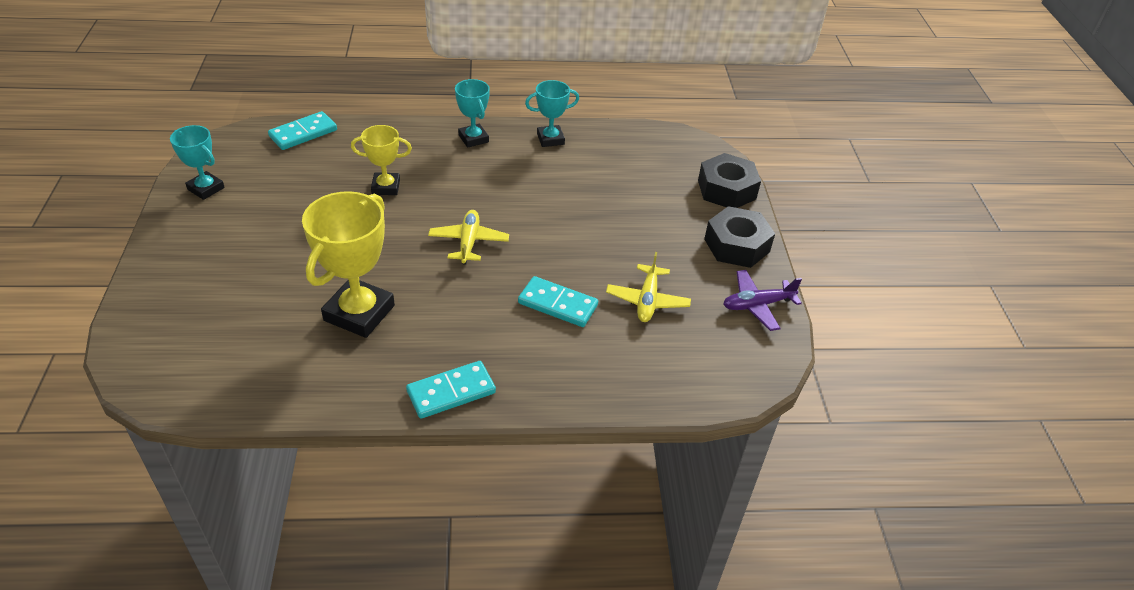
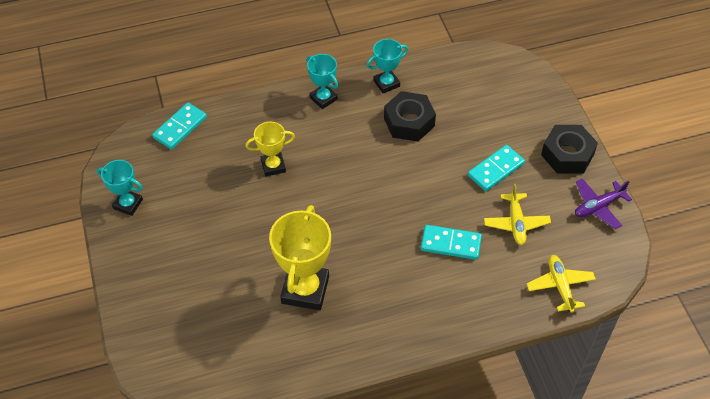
camera: 10 degrees left, 10 degrees up
(451, 392) = (402, 339): turquoise domino -> turquoise domino (496, 170)
(469, 242) = (361, 203): yellow plane -> yellow plane (560, 286)
(726, 189) = (544, 101): black nut -> black nut (409, 122)

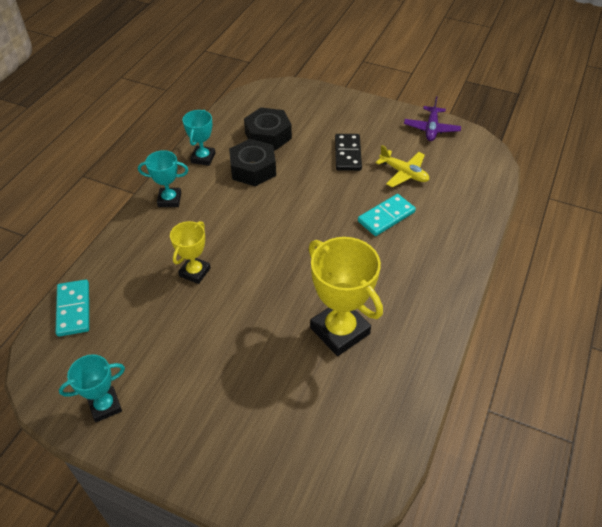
camera: 50 degrees left, 5 degrees down
(496, 170) = (348, 154): turquoise domino -> black domino
(560, 286) = (478, 186): yellow plane -> none
(567, 155) = (374, 115): black nut -> black nut (268, 135)

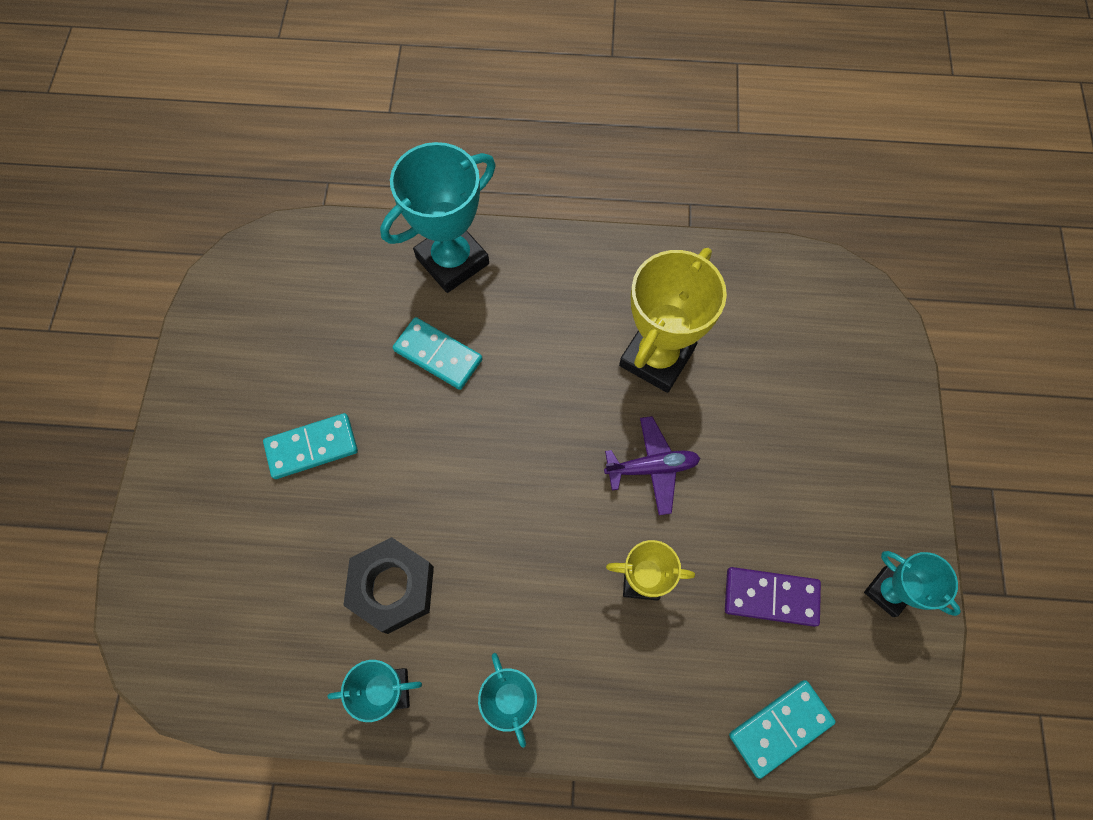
camera: 110 degrees left, 20 degrees up
(145, 334) = (771, 597): none -> purple domino
(268, 135) = (296, 597): black nut -> none
(348, 154) = (312, 447): black domino -> turquoise domino
(403, 173) = (335, 354): yellow plane -> none
(431, 129) = (213, 339): purple plane -> purple plane (652, 468)
(456, 240) = (452, 260): none -> turquoise trophy

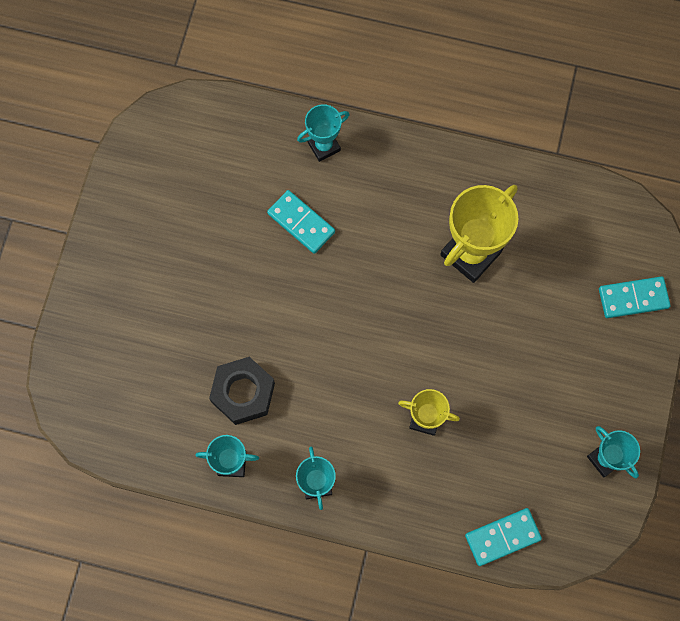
camera: 10 degrees right, 5 degrees up
(312, 447) = (196, 279): turquoise domino -> turquoise domino (633, 298)
(452, 260) = (324, 146): turquoise trophy -> turquoise trophy, size x0.57
(652, 468) = (449, 338): purple plane -> none
(771, 597) = (517, 448): purple domino -> none

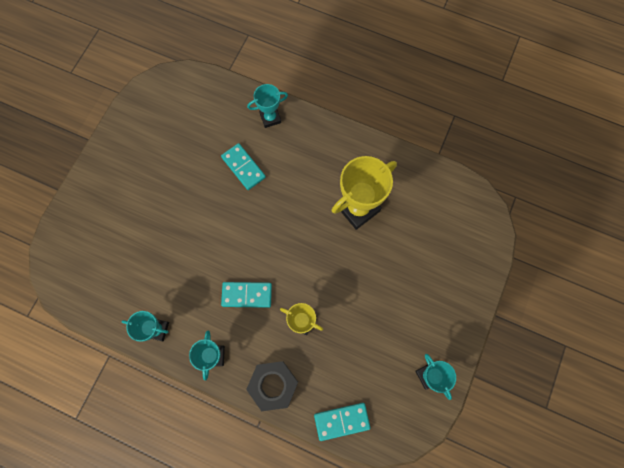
camera: 10 degrees right, 0 degrees up
(243, 393) = (176, 280): black nut -> black nut (273, 385)
(633, 298) = (469, 260): turquoise domino -> turquoise domino (247, 295)

